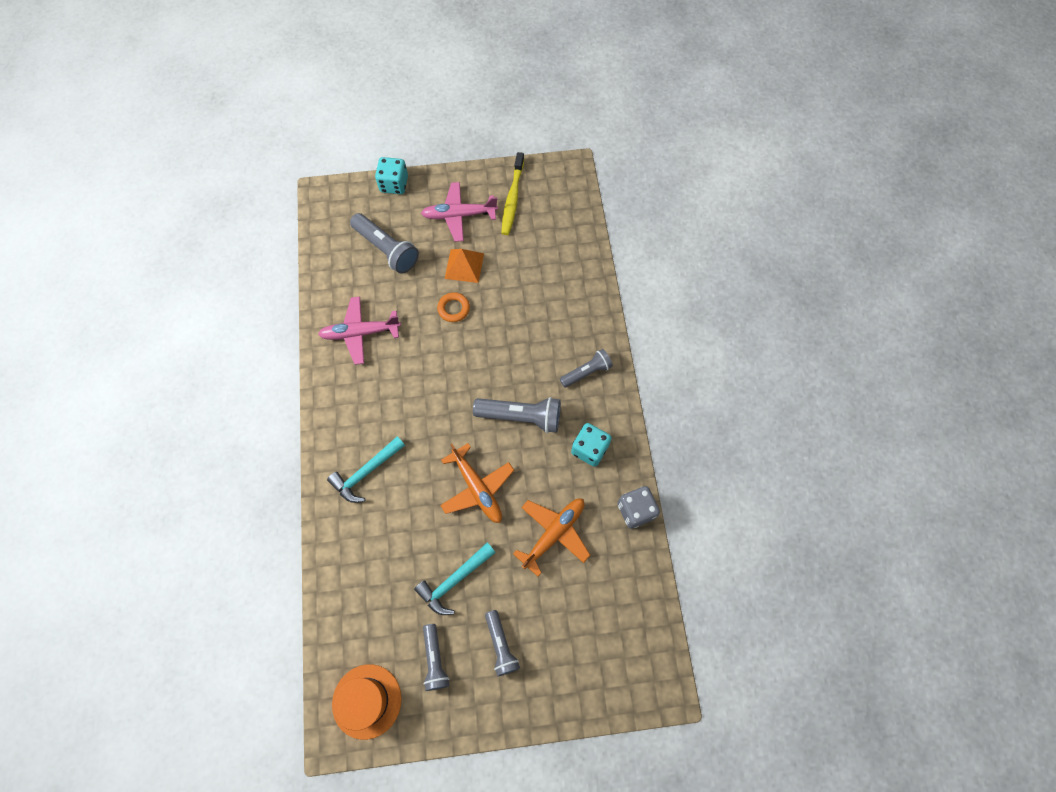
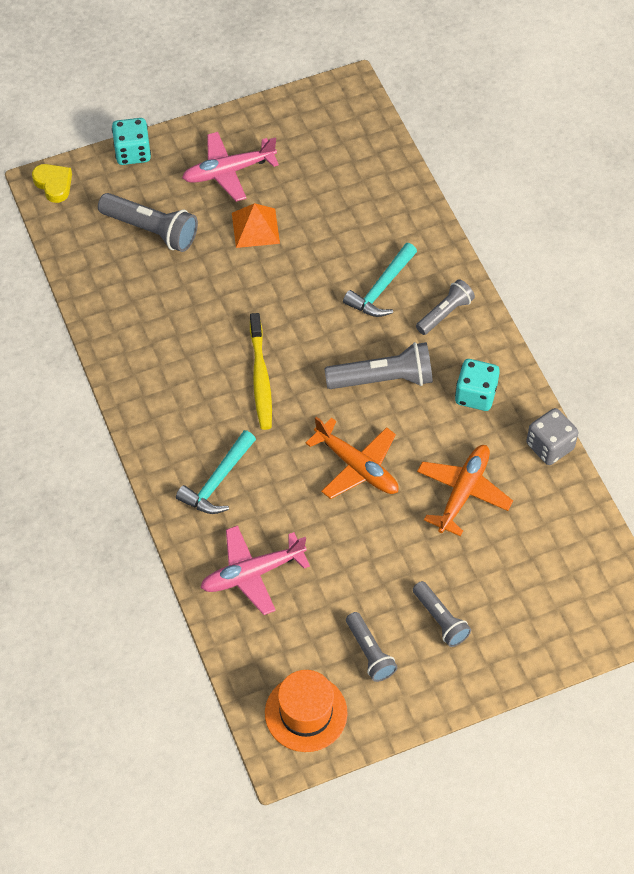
camera: 15 degrees left, 10 degrees down
(329, 196) = (54, 184): none -> yellow heart
(360, 333) = (153, 332): pink plane -> pink plane (252, 573)
(453, 309) = (260, 279): orange ring -> none
(454, 580) = (364, 568): turquoise hammer -> turquoise hammer (381, 288)
(512, 198) = (289, 138): yellow toothbrush -> yellow toothbrush (260, 378)

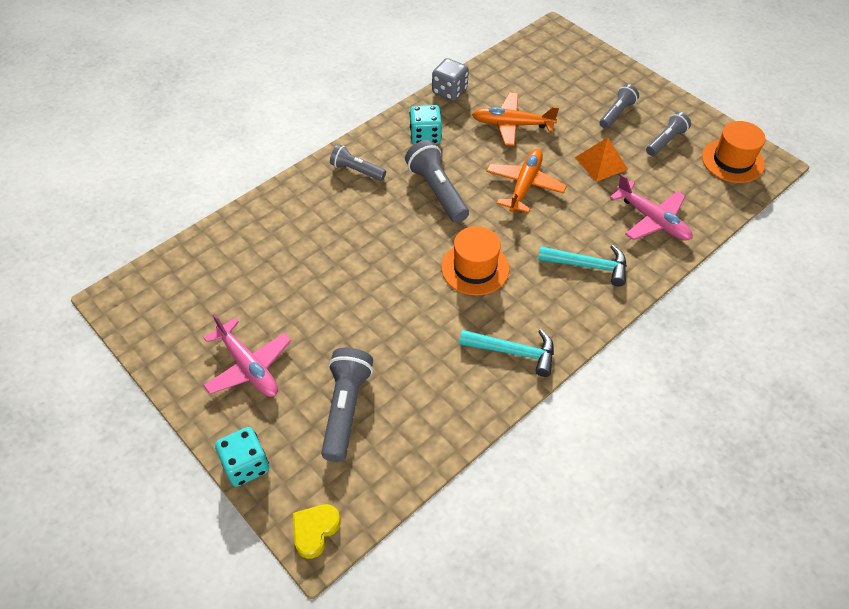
camera: 110 degrees left, 5 degrees down
(255, 228) = (313, 322): orange pyramid -> orange pyramid (601, 163)
(260, 378) = (475, 268): yellow toothbrush -> orange hat
(381, 288) = (347, 214): turquoise hammer -> turquoise hammer (513, 352)

